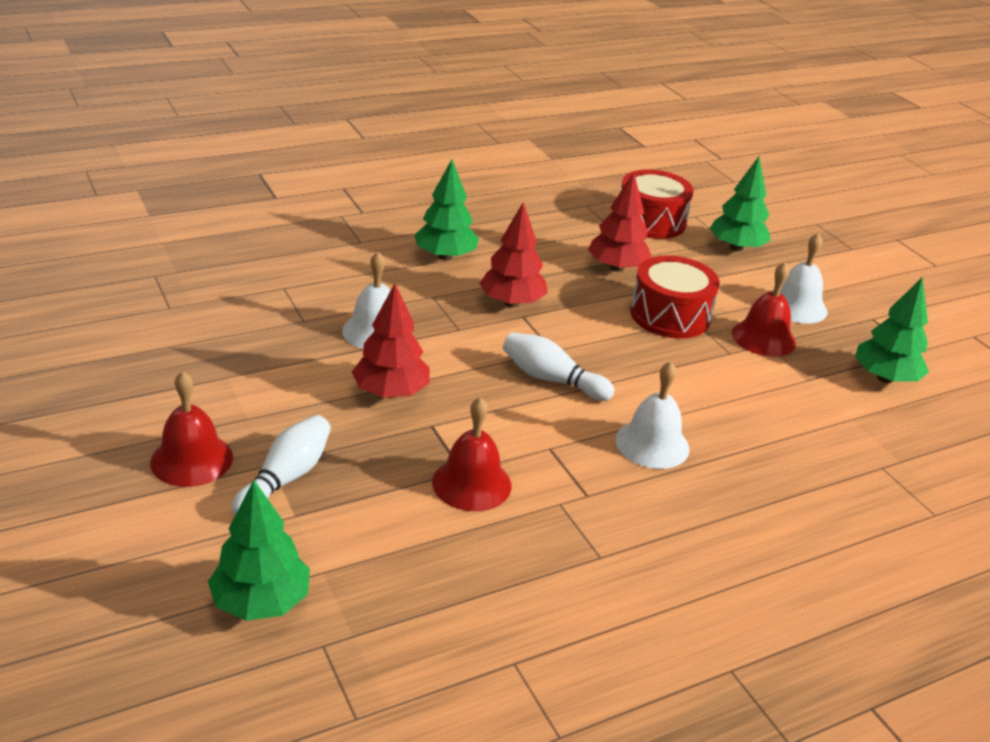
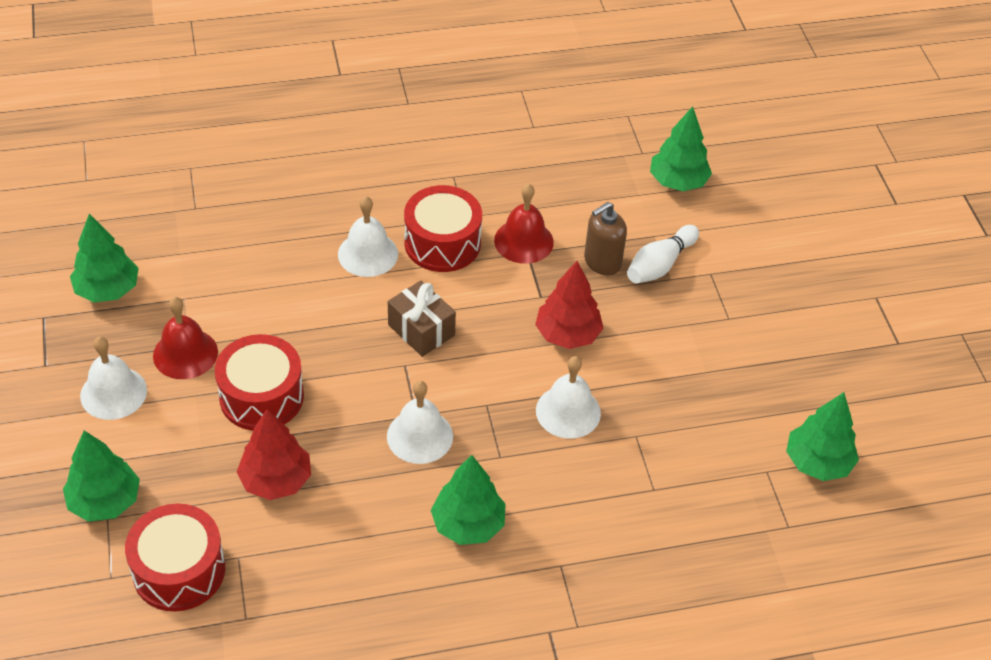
camera: 165 degrees left, 15 degrees up
(114, 317) = (817, 462): none -> green tree
(191, 459) = (729, 291): red bell -> none
(363, 472) = (602, 262): none -> brown soap dispenser
(512, 303) = (420, 436): red tree -> white bell
(552, 379) = (421, 330): white bowling pin -> brown gift
(572, 467) = (442, 243): none -> red drum

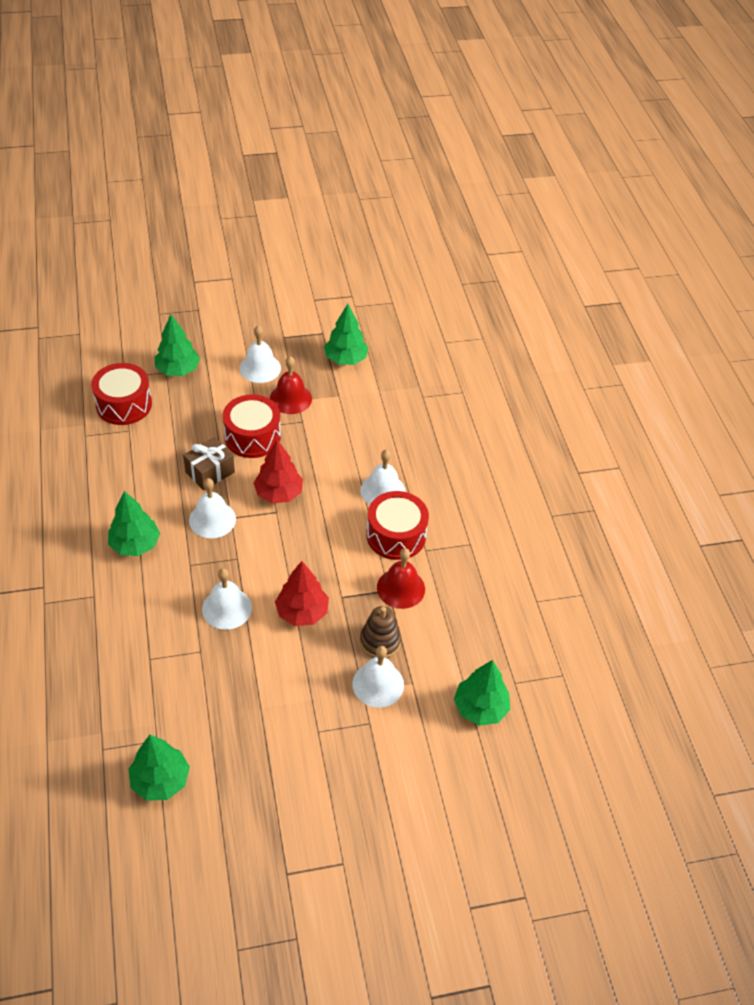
camera: 90 degrees right, 0 degrees up
(276, 480) = (184, 446): red tree -> red tree (278, 493)
(421, 330) = (308, 521): brown gift -> brown gift (210, 472)
(602, 262) = (380, 641): brown soap dispenser -> brown stacking toy
(660, 265) = (378, 684): white bowling pin -> white bell

